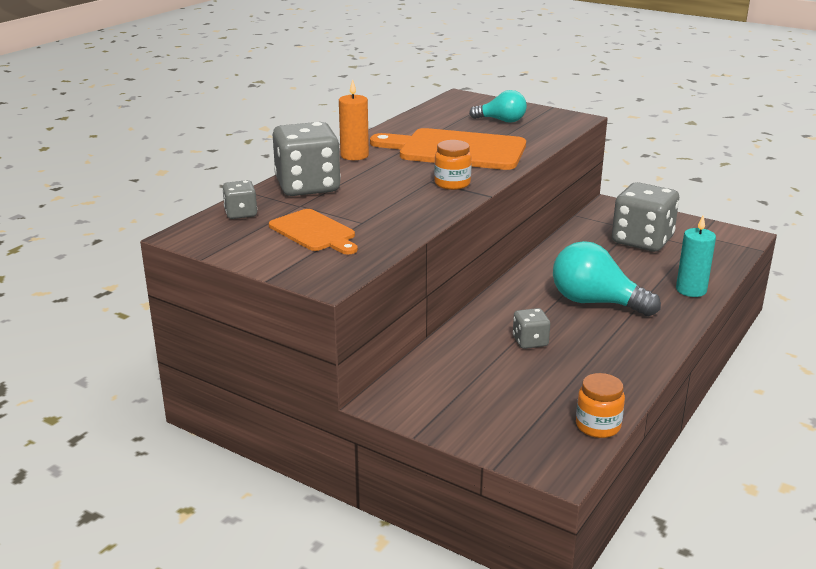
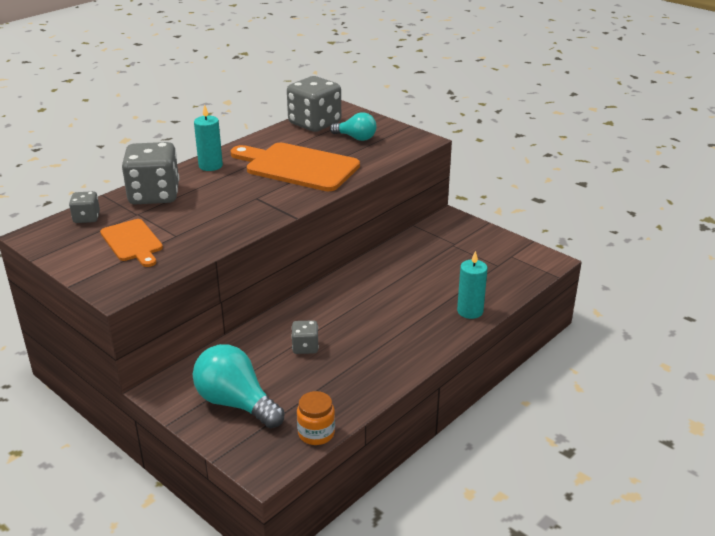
camera: 10 degrees right, 5 degrees up
(354, 155) = (210, 166): orange candle -> turquoise candle
(452, 183) = (272, 202): orange jar -> none
(595, 302) = (381, 315): turquoise light bulb -> turquoise light bulb (236, 403)
(642, 241) = (456, 257): grey dice -> grey dice (314, 123)

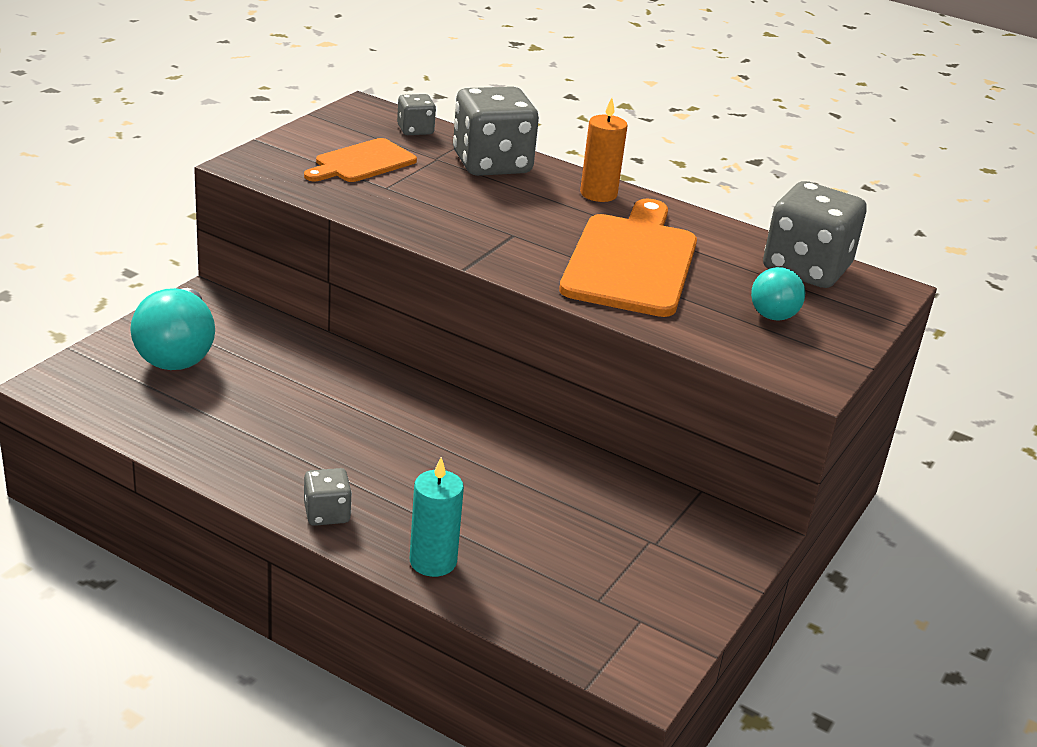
camera: 75 degrees right, 0 degrees up
(210, 166) = (598, 194): turquoise candle -> orange candle
(236, 403) = (177, 352): turquoise light bulb -> turquoise light bulb turned 150 degrees clockwise
(305, 347) = (304, 397): grey dice -> grey dice (327, 513)
(316, 433) = (115, 418): orange jar -> none

